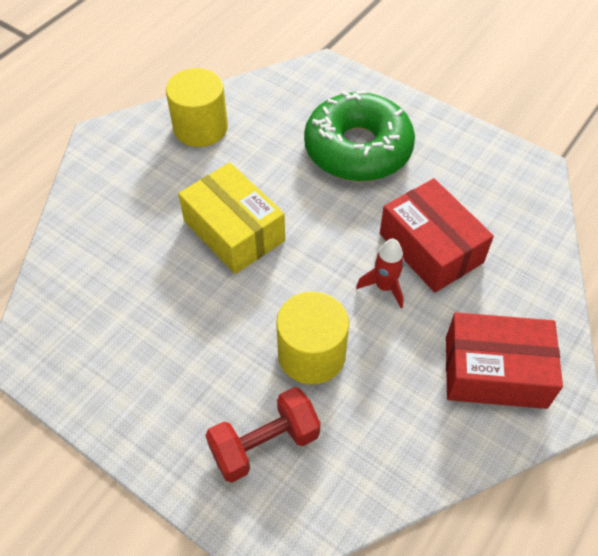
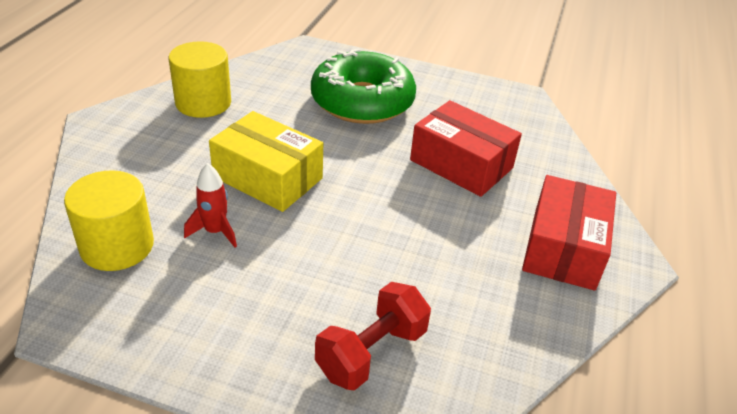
camera: 20 degrees left, 15 degrees down
(311, 354) = (387, 265): yellow cylinder -> yellow cylinder (117, 246)
(384, 287) = (433, 200): red rocket -> red rocket (215, 232)
(495, 372) = (563, 248): red box -> red box turned 60 degrees counterclockwise

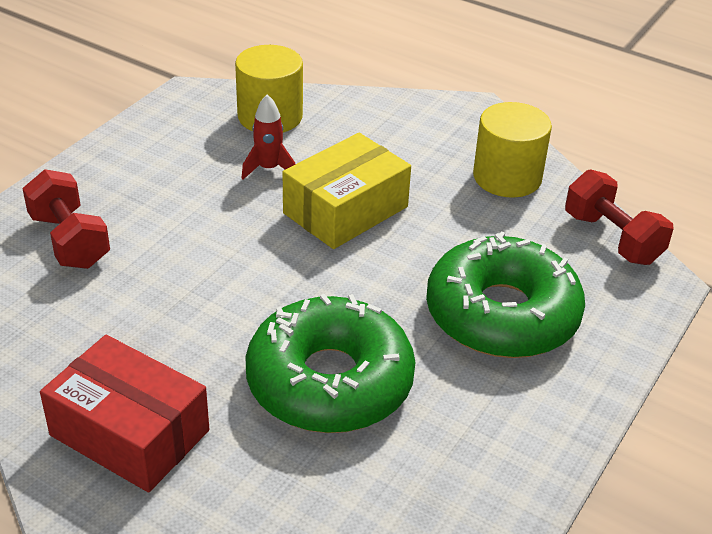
camera: 105 degrees right, 0 degrees up
(267, 62) = (612, 238): none -> red dumbbell
(461, 164) = (329, 381): red box -> green donut

